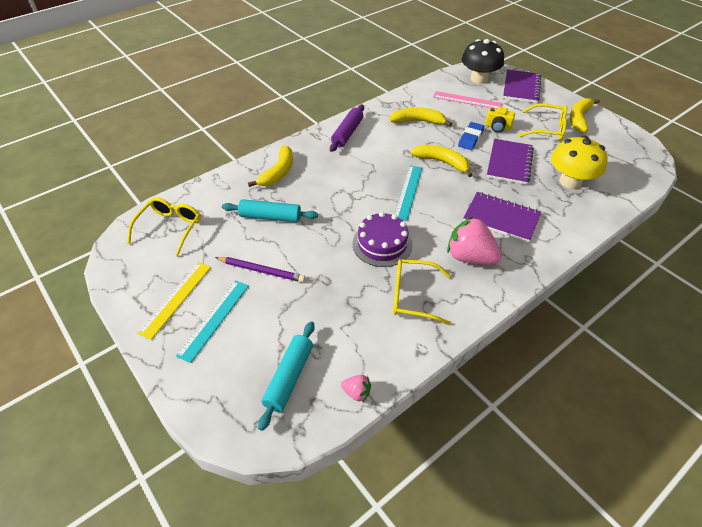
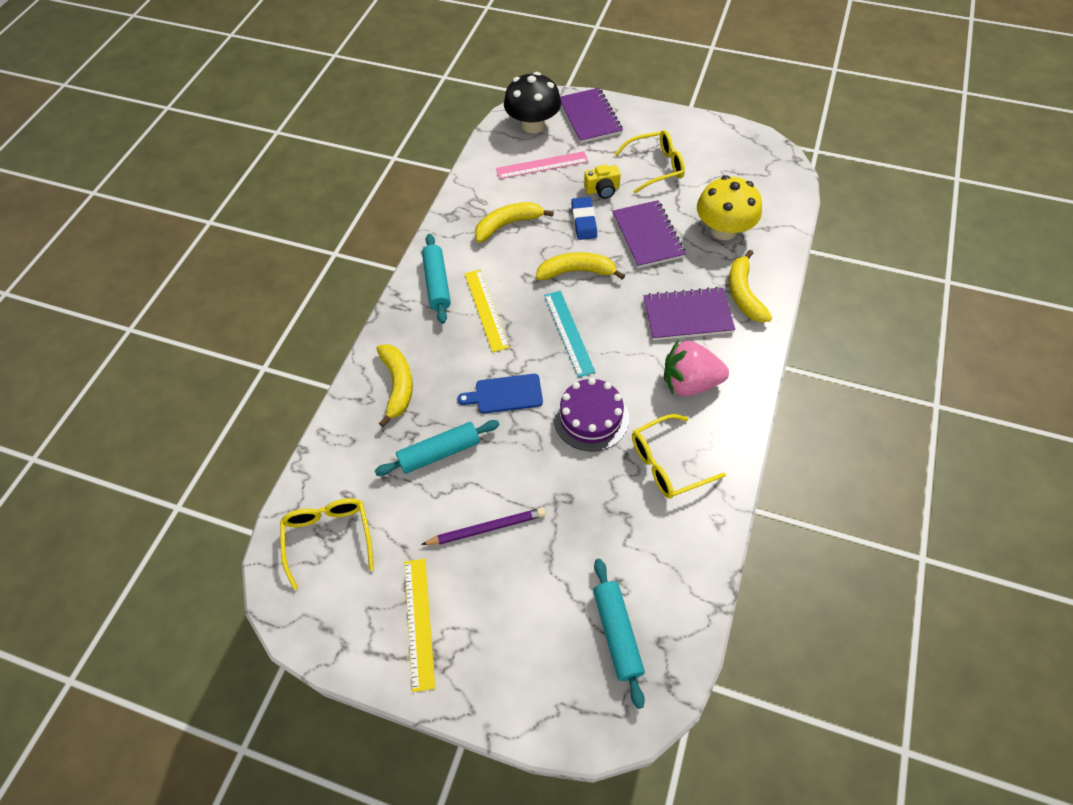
camera: 30 degrees left, 10 degrees up
(214, 319) = (484, 619): turquoise ruler -> none
(338, 206) = (505, 394): none -> blue cutting board
(347, 133) = (437, 284): purple rolling pin -> turquoise rolling pin
(356, 392) = (693, 606): pink strawberry -> none
(365, 158) = (486, 309): none -> yellow ruler
(579, 118) = (679, 136): yellow banana -> yellow banana (744, 294)

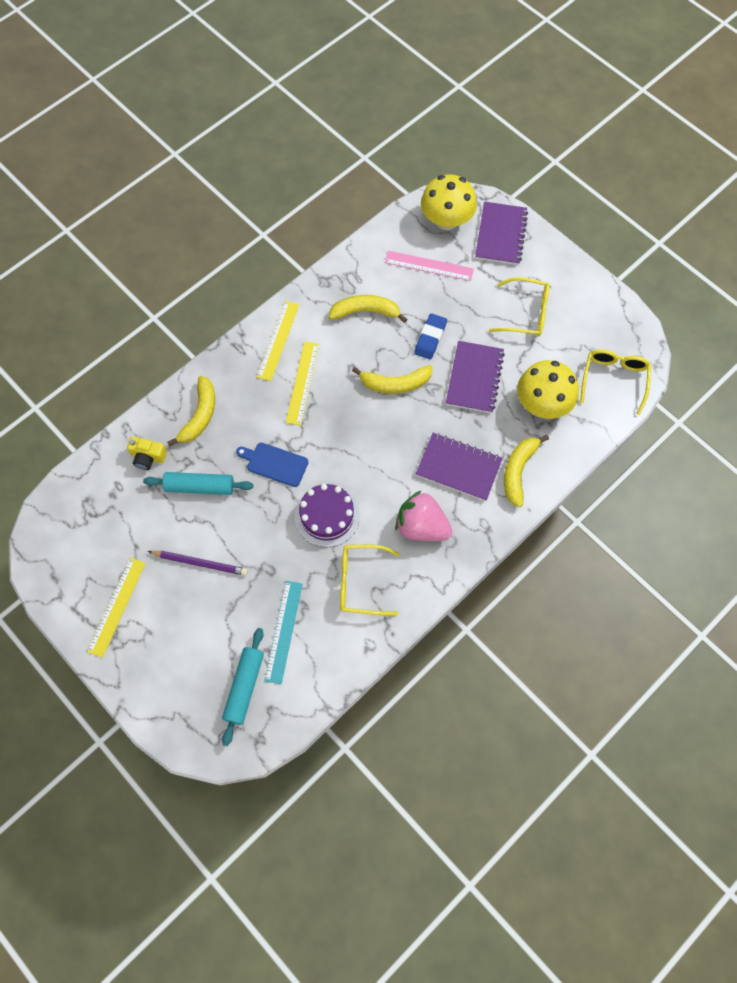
camera: 25 degrees right, 10 degrees up
(329, 537) = (89, 512): yellow glasses -> yellow glasses (614, 379)
(437, 284) = (278, 340): turquoise rolling pin -> yellow ruler
(533, 125) = (446, 220): black mushroom -> yellow mushroom
(569, 332) = (354, 435): turquoise ruler -> turquoise ruler (283, 631)
(577, 272) = (395, 383): yellow banana -> yellow banana turned 150 degrees clockwise
(602, 190) = (465, 315): yellow camera -> yellow camera (148, 457)

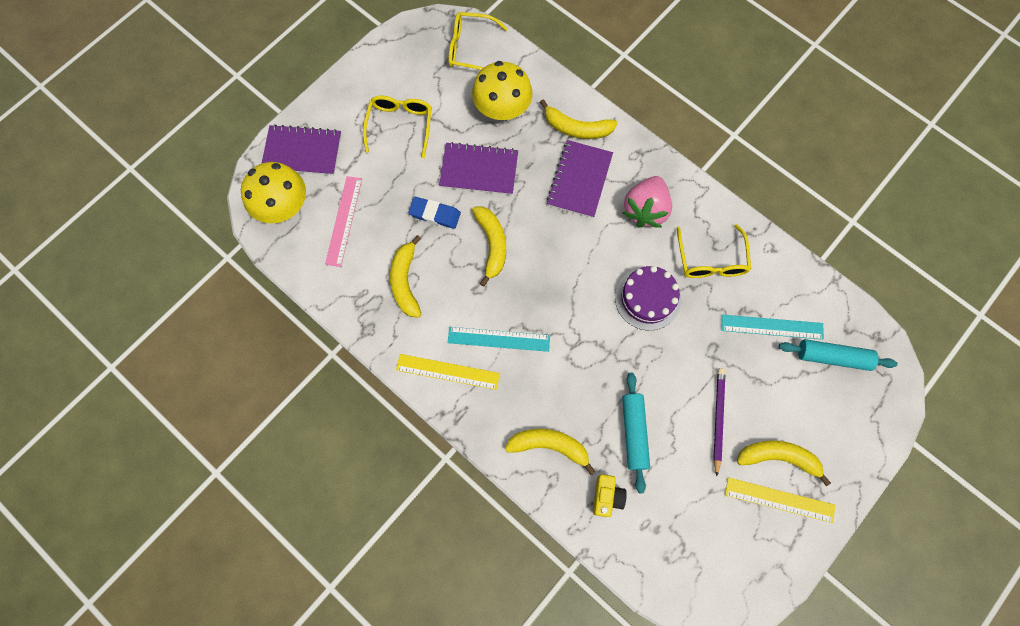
camera: 95 degrees left, 5 degrees up
(154, 613) = (779, 458): none -> yellow banana
(275, 464) = (597, 357): blue cutting board -> none
(302, 383) = (498, 339): yellow ruler -> turquoise ruler

